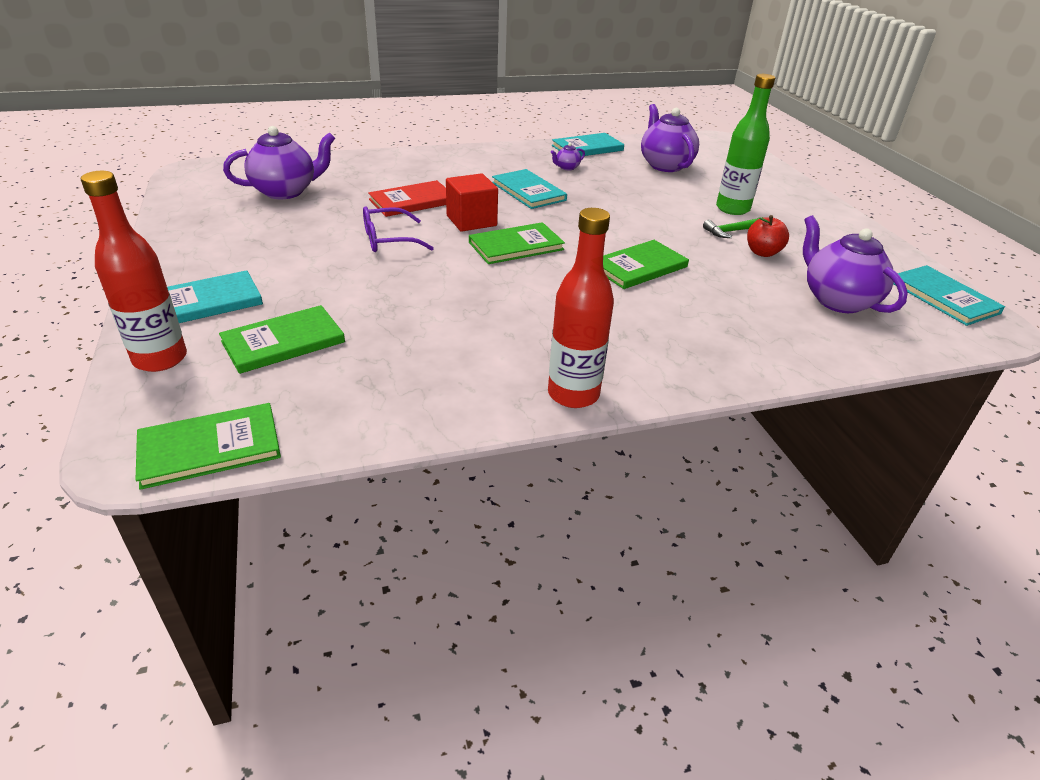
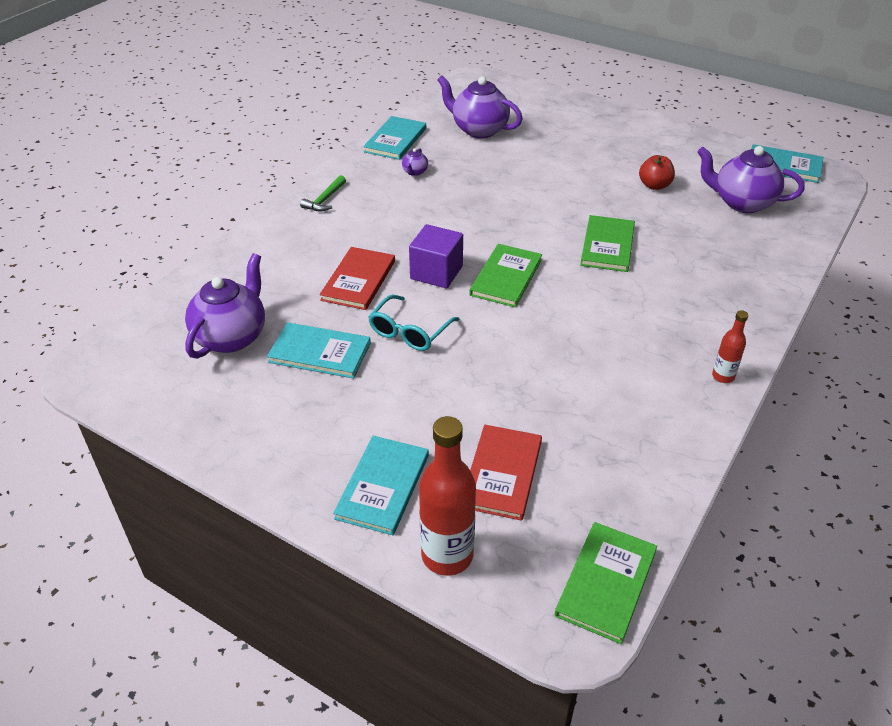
camera: 40 degrees left, 5 degrees up
(283, 342) = (502, 474): green book -> red book
(388, 240) = (409, 332): purple glasses -> turquoise glasses
(471, 221) = (436, 272): red cube -> purple cube
(528, 191) = (427, 215): turquoise book -> turquoise book (320, 352)
(573, 394) = (723, 376): red bottle -> red bottle, size x0.52
(731, 231) = (612, 176): green hammer -> green hammer (325, 200)
(732, 209) = (583, 152): green bottle -> none

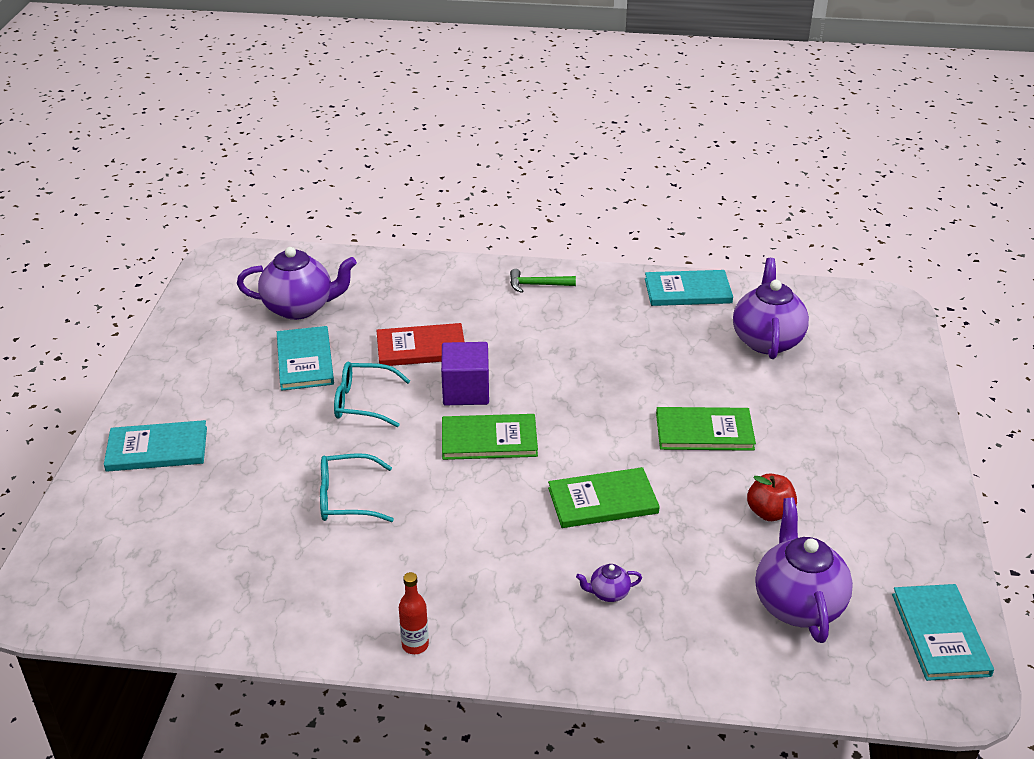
camera: 65 degrees right, 5 degrees down
(415, 172) = (635, 323): purple teapot -> purple teapot (608, 593)
(447, 555) = (93, 508): red bottle -> none
(502, 474) = (199, 514): red book -> none
(533, 372) = (346, 498): none -> turquoise glasses
(606, 583) = (91, 612): green book -> green book (704, 431)

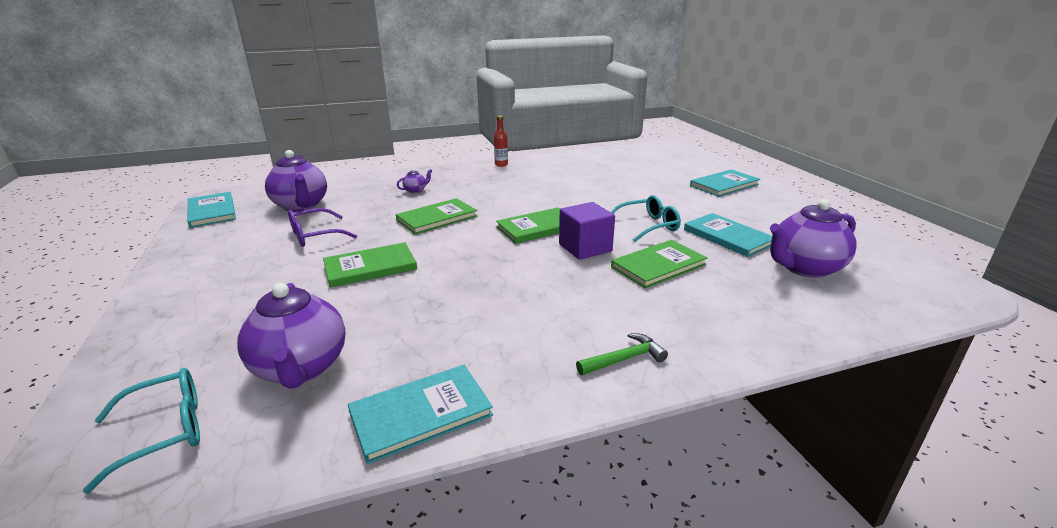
camera: 155 degrees right, 10 degrees down
(346, 498) = (592, 190): turquoise glasses -> turquoise glasses (165, 431)
(421, 348) = (658, 266): red book -> green book
(769, 512) = (315, 235): red apple -> purple glasses

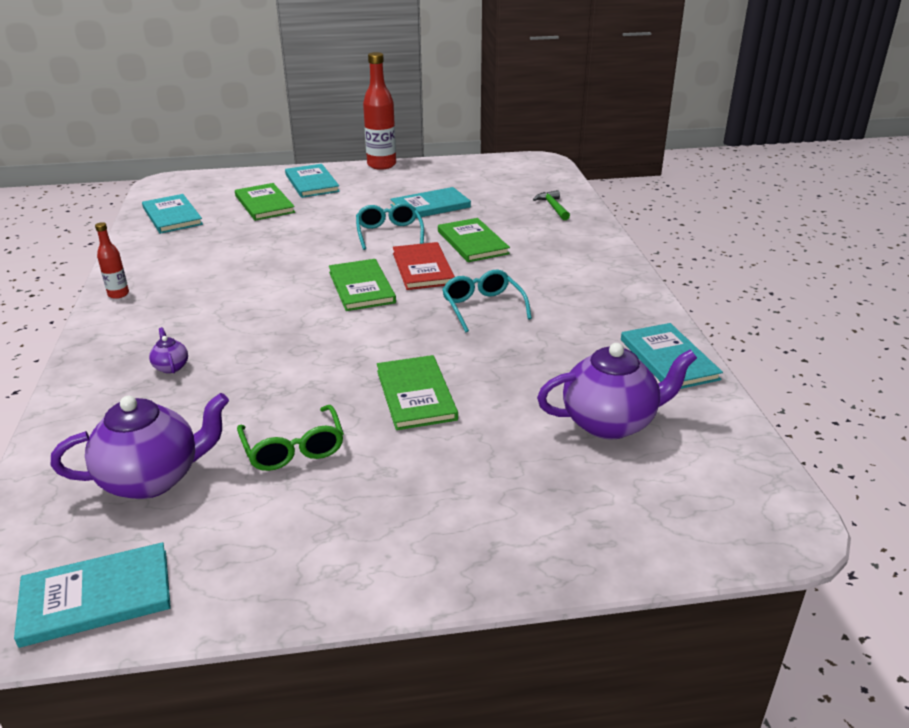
camera: 80 degrees left, 5 degrees up
(165, 431) = (698, 487): turquoise glasses -> turquoise glasses (482, 307)
(315, 235) = (294, 449): purple glasses -> green glasses
(437, 218) = (293, 349): green book -> green book (264, 204)
(585, 248) = (423, 268): purple cube -> red book
(619, 157) = (172, 216): none -> turquoise book
(624, 359) = (606, 277): green hammer -> green hammer (553, 207)
(804, 204) = (381, 165): none -> red bottle
(804, 268) = (496, 193): purple teapot -> none

